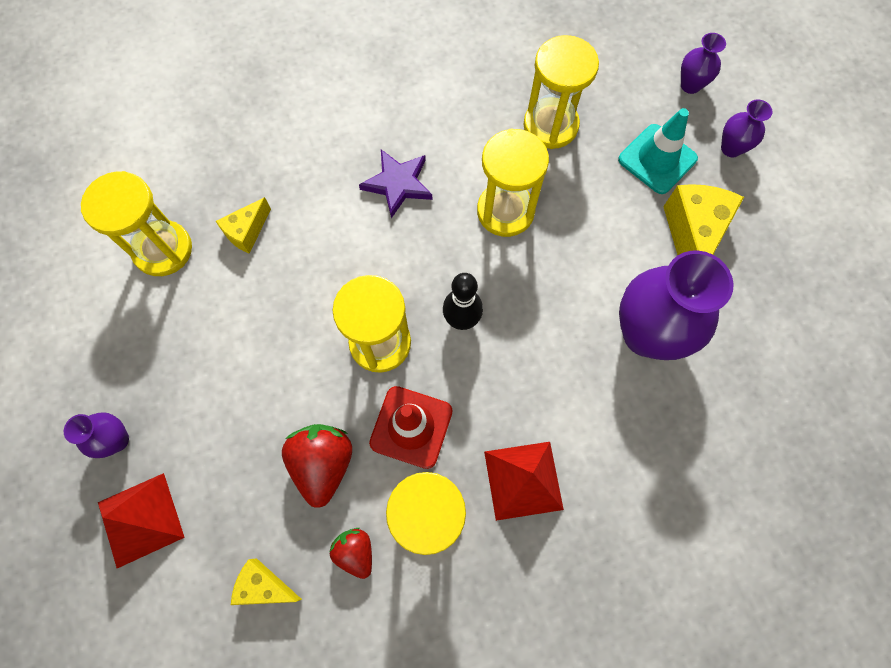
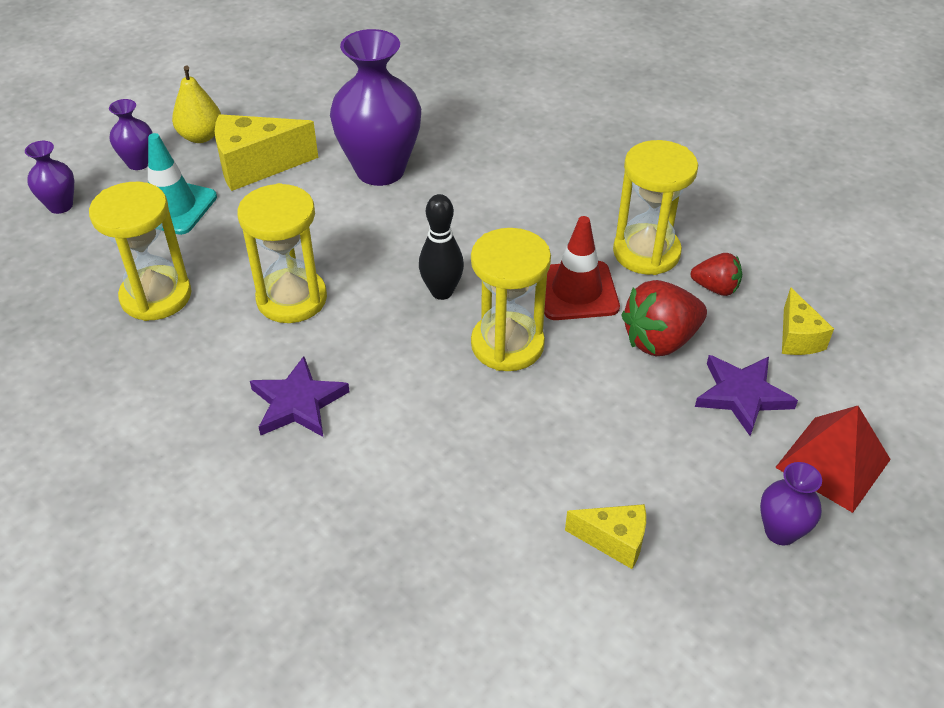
camera: 115 degrees left, 25 degrees down
(163, 250) = (523, 617): yellow hourglass -> none
(235, 494) = (742, 395): none -> purple star
(247, 232) = (444, 530): yellow cheese -> yellow cheese (614, 541)
(355, 552) = (715, 288): red strawberry -> red strawberry turned 105 degrees counterclockwise
(523, 480) = (568, 206): red pyramid -> none
(756, 203) = (201, 136): none -> yellow pear

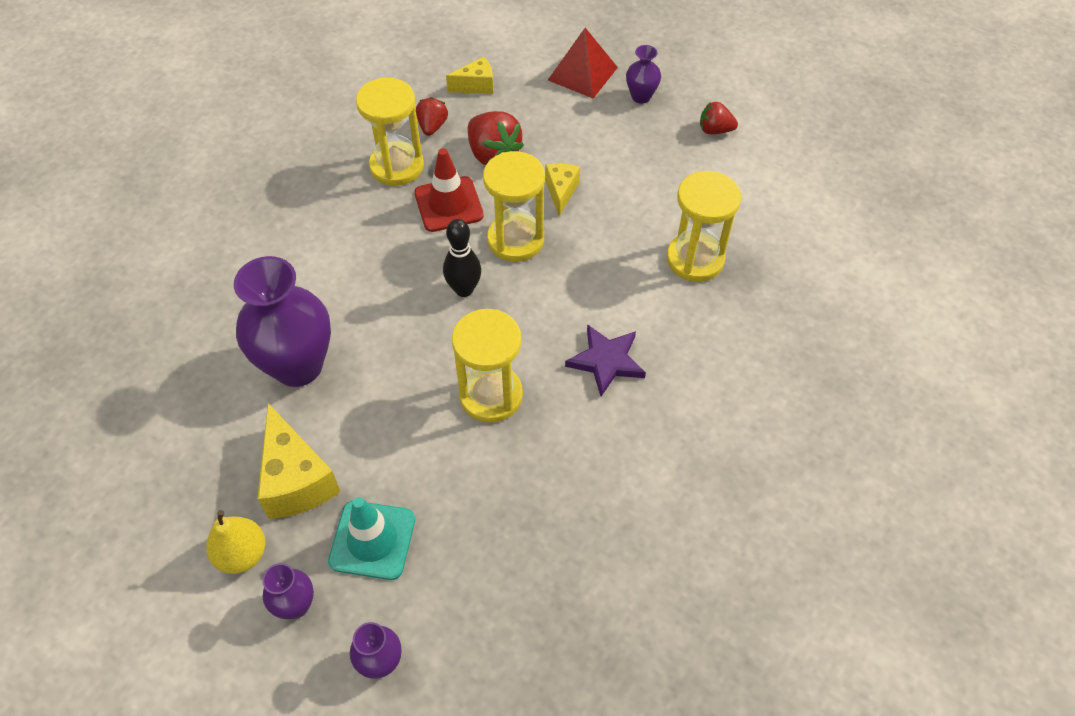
camera: 100 degrees left, 10 degrees up
(156, 296) = (507, 508): yellow hourglass -> yellow hourglass (695, 259)
(614, 541) = (672, 169): yellow cheese -> yellow cheese (561, 192)
(698, 623) = (715, 130): none -> red strawberry
(742, 395) = (536, 112): purple star -> none

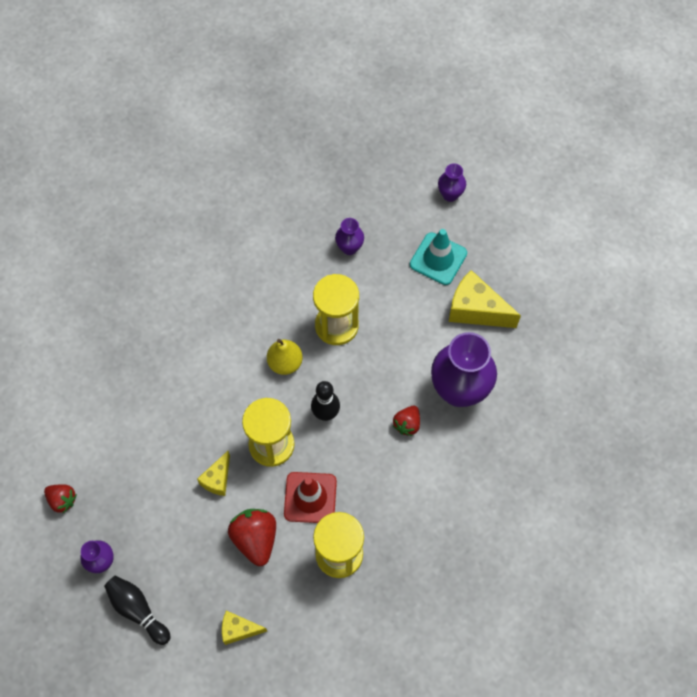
camera: 160 degrees left, 10 degrees up
(242, 554) = (516, 275): yellow pear -> yellow pear (285, 363)
(296, 479) = (475, 310): yellow cheese -> yellow cheese turned 60 degrees counterclockwise
(296, 605) = (490, 237): purple vase -> purple vase (349, 248)
(432, 126) = (295, 591): red strawberry -> red strawberry (407, 424)
(582, 73) = (138, 610): red pyramid -> black bowling pin
(606, 361) = (251, 324): purple star -> none
(695, 259) = (149, 382): yellow hourglass -> none

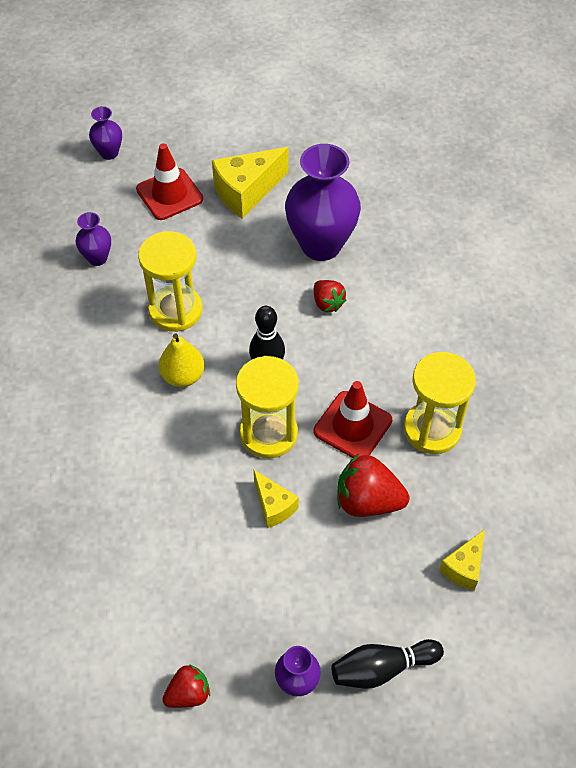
camera: 60 degrees left, 10 degrees down
(438, 259) = (169, 194): turquoise traffic cone -> red traffic cone

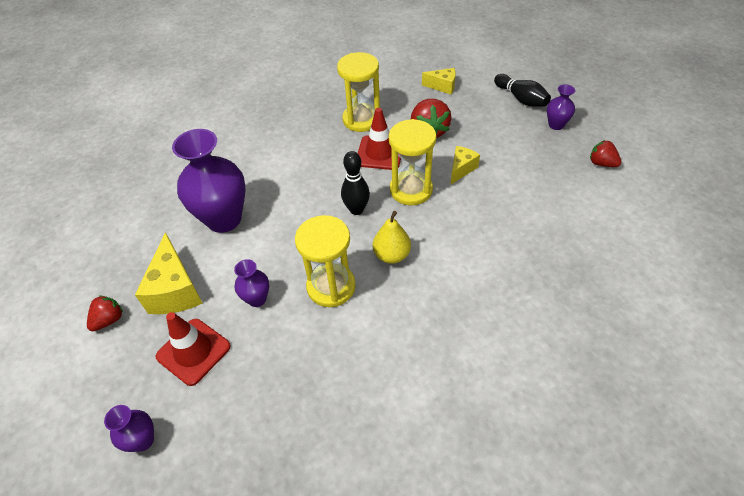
camera: 110 degrees left, 5 degrees down
(97, 258) = (297, 376): purple vase -> purple vase (257, 299)
(246, 192) = (175, 290): yellow cheese -> yellow cheese turned 45 degrees clockwise
(327, 303) = (282, 197): red strawberry -> red strawberry (109, 320)

